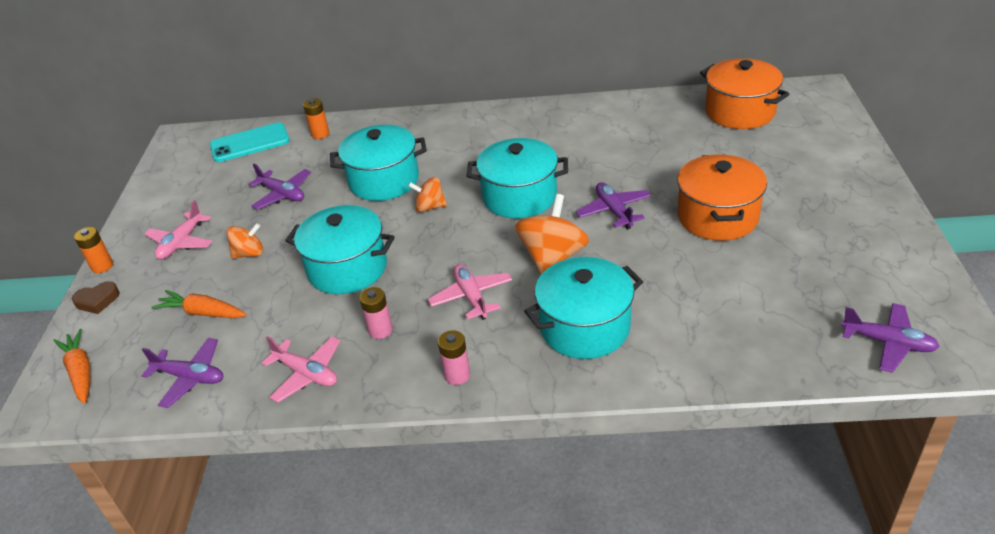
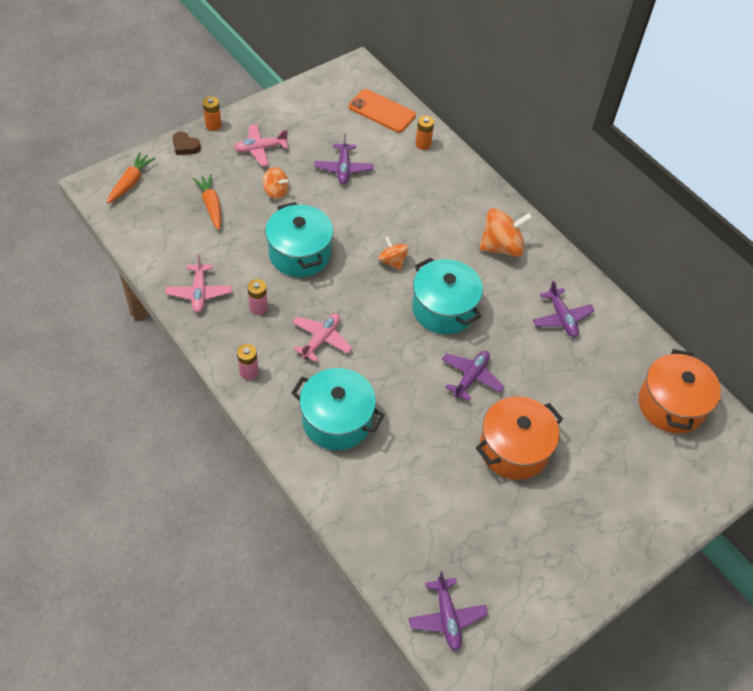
camera: 45 degrees right, 15 degrees up
(190, 377) = (160, 237): purple plane -> purple plane (561, 318)
(250, 143) = (382, 111): turquoise phone -> orange phone
(384, 180) = (400, 216): turquoise pot -> none
(552, 257) = (393, 365): orange spinning top -> orange spinning top (501, 246)

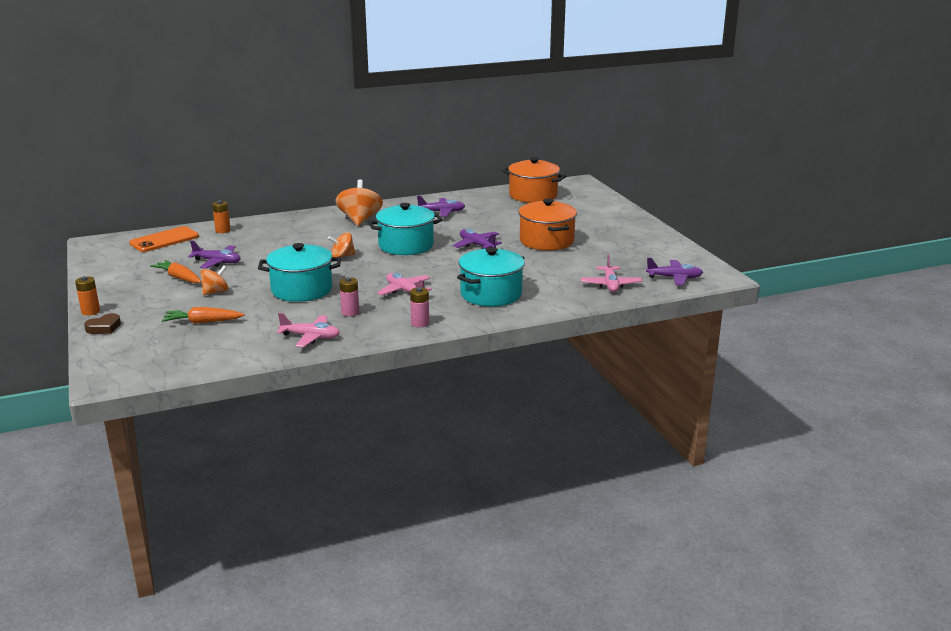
camera: 70 degrees left, 30 degrees down
(130, 182) = (124, 360): orange carrot -> orange carrot (179, 278)
(260, 149) = (151, 293): pink plane -> pink plane (610, 285)

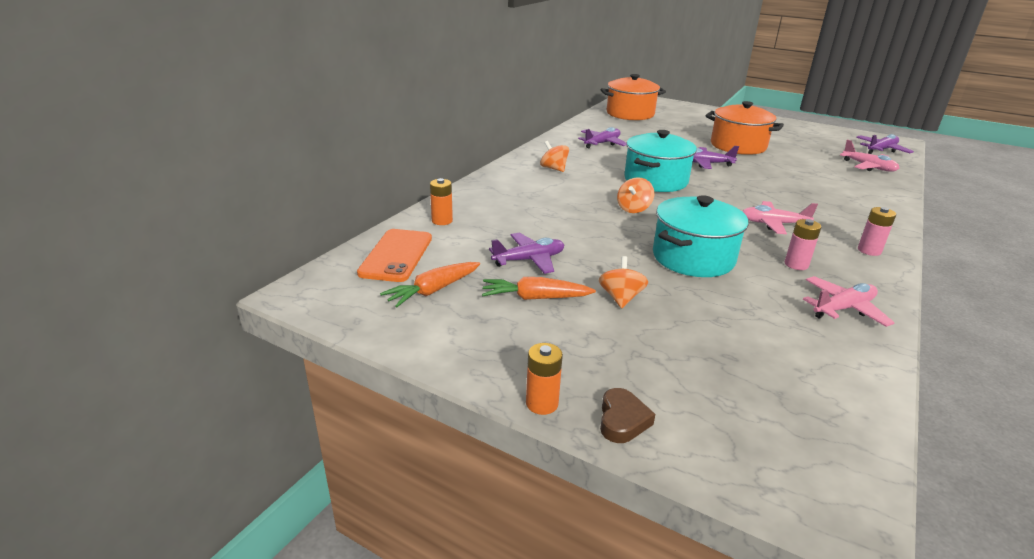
camera: 40 degrees left, 5 degrees up
(203, 322) = (708, 345): orange carrot -> orange carrot (433, 290)
(360, 220) = (553, 169): orange spinning top -> orange spinning top, size x0.58
(491, 294) = (832, 202): turquoise pot -> none

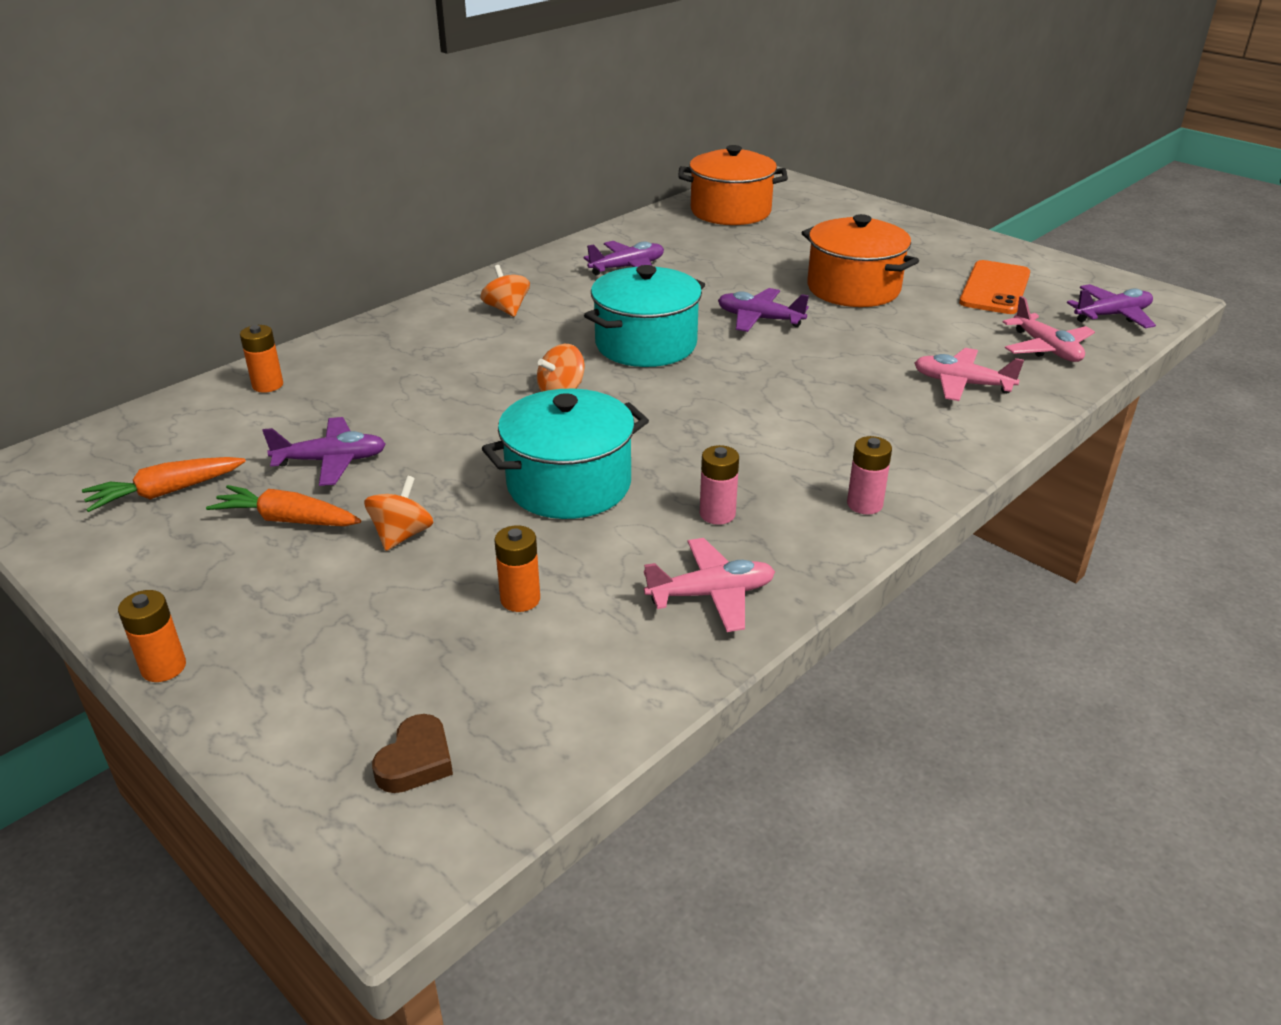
camera: 15 degrees right, 5 degrees up
(396, 255) = (163, 434): orange phone -> orange phone (995, 288)
(622, 420) = (240, 705): brown heart -> brown heart (416, 761)
(735, 326) = (520, 599): none -> orange battery
(773, 224) = (756, 440): pink plane -> pink plane (961, 384)

